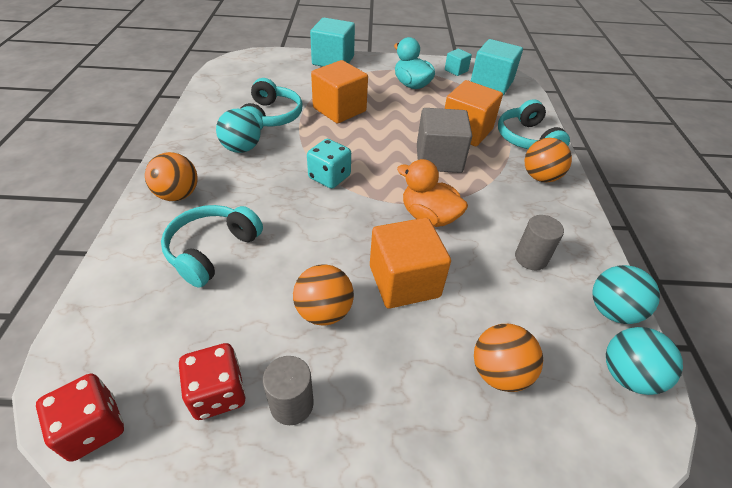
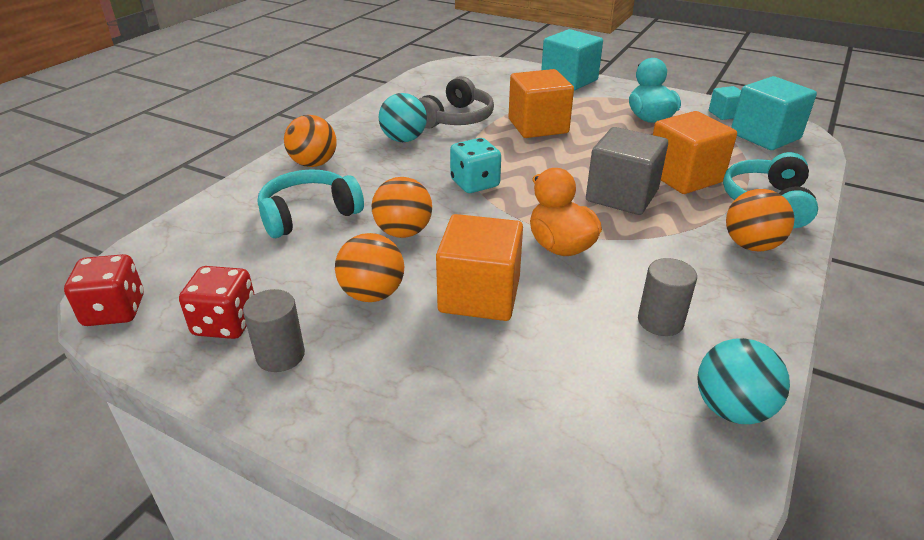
camera: 30 degrees right, 10 degrees down
(271, 117) = (456, 119): turquoise headphones -> grey headphones
(499, 372) = (519, 412): orange ball -> orange ball (403, 232)
(627, 375) = (692, 479): turquoise ball -> none

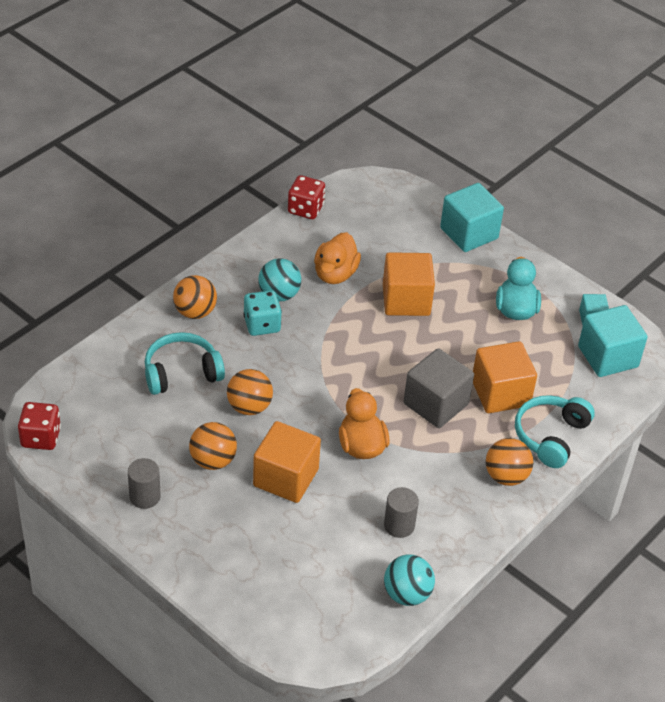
camera: 10 degrees right, 10 degrees up
(225, 323) = (112, 463): red dice -> red dice (305, 209)
(456, 119) = (335, 274): grey headphones -> orange duck
(475, 183) = (322, 364): turquoise dice -> turquoise dice (262, 324)

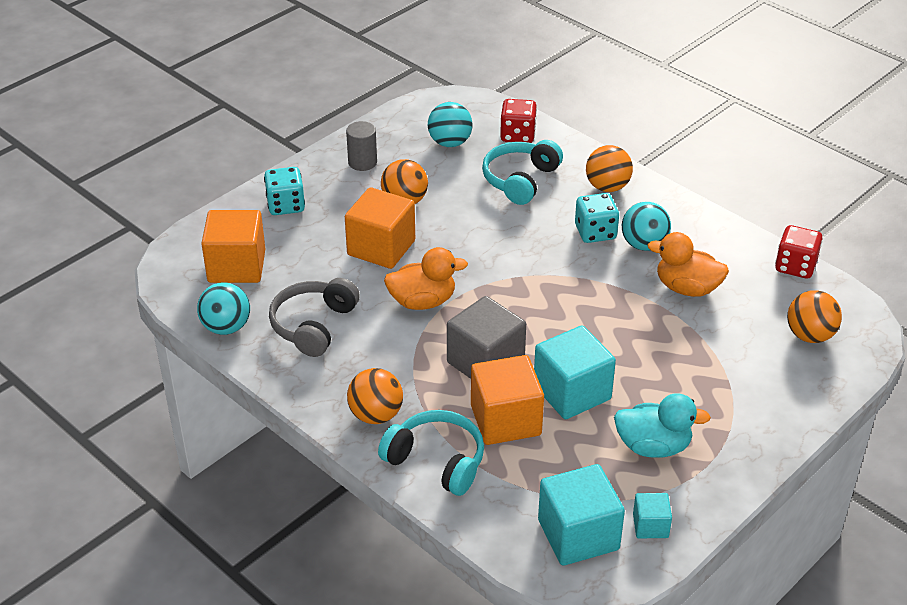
camera: 95 degrees right, 5 degrees down
(41, 437) = (434, 103): red dice -> red dice (517, 135)
(115, 425) = (450, 143): none -> turquoise ball
(181, 372) = (520, 180): turquoise headphones -> turquoise headphones turned 135 degrees counterclockwise
(217, 559) = (286, 205): none -> turquoise dice
(249, 407) = (475, 224): orange ball -> orange ball (809, 335)
(399, 525) = (313, 325): grey cylinder -> grey headphones
(406, 300) = (653, 345): orange cube -> orange cube (236, 266)
(469, 233) = (791, 411): turquoise cube -> turquoise cube (572, 392)

